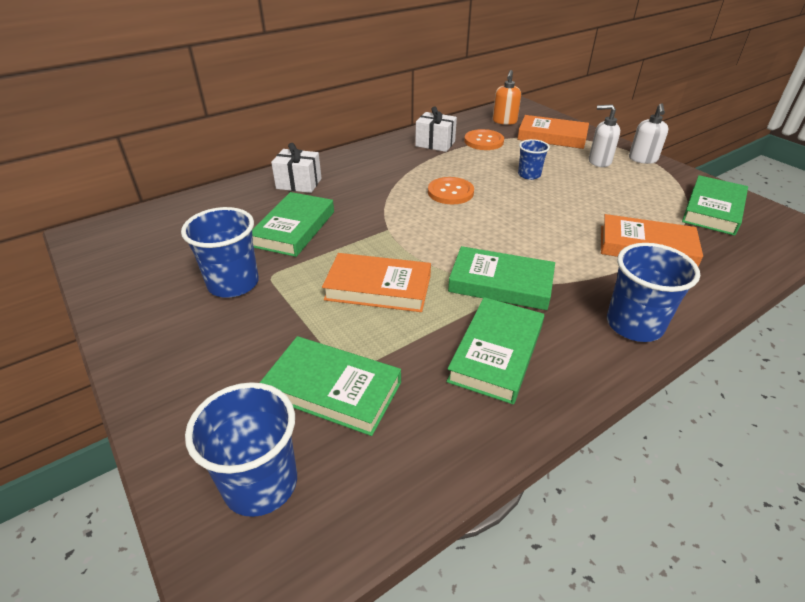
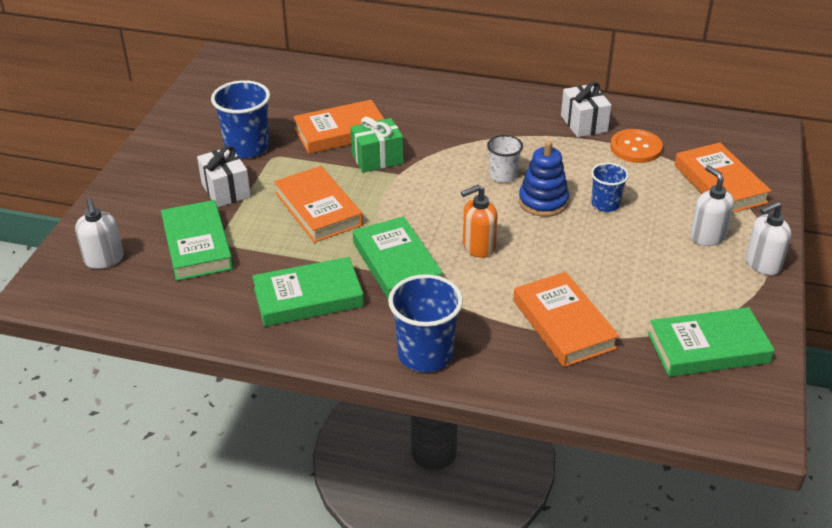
camera: 50 degrees right, 0 degrees up
(260, 483) = (104, 260): blue cup -> white soap dispenser
(294, 229) = (341, 132): green book -> orange book
(299, 183) = (405, 96): white gift -> white gift (226, 190)
(354, 229) = (377, 159): none -> green gift
(450, 192) = (503, 176): orange button -> white cup
(499, 192) = (543, 202): none -> blue stacking toy
(504, 121) = (706, 139): orange soap dispenser -> orange soap dispenser (478, 247)

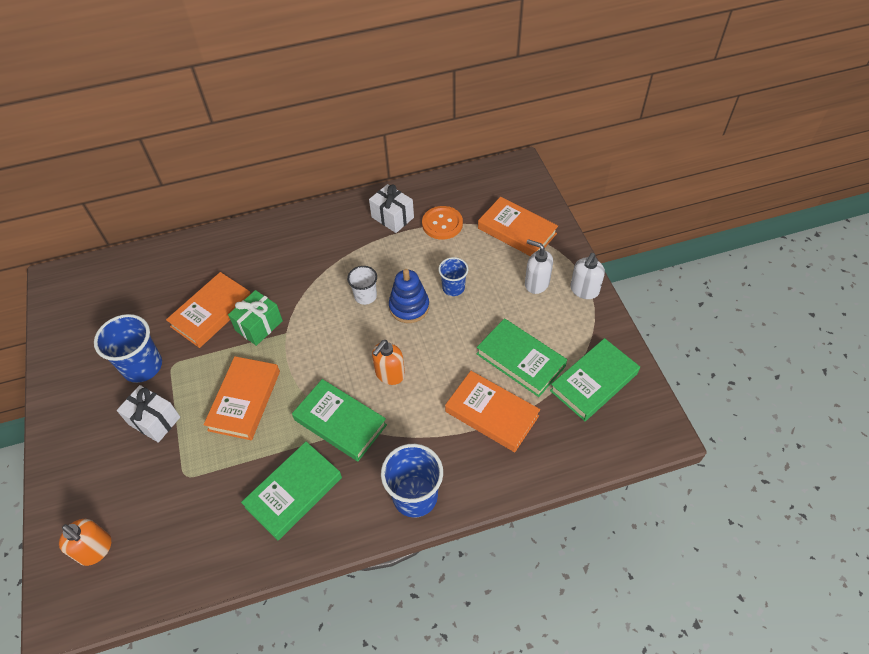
camera: 30 degrees left, 15 degrees up
(104, 260) = (96, 549): white soap dispenser -> orange soap dispenser
(197, 245) = (168, 490): green book -> green book (520, 360)
(318, 209) = (244, 400): orange book -> orange book turned 75 degrees clockwise

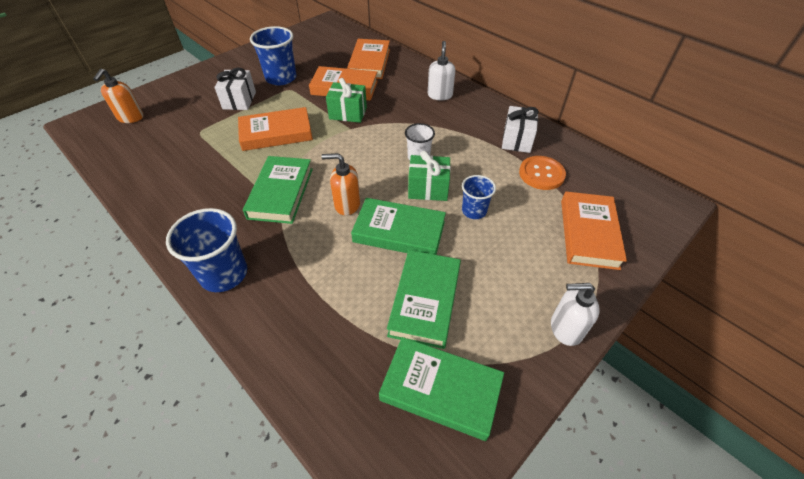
camera: 60 degrees right, 5 degrees down
(294, 492) = (203, 192): green book -> green book (399, 232)
(409, 307) = (428, 189): blue stacking toy -> green gift
(491, 414) = (343, 300): orange book -> orange book (369, 63)
(536, 283) = (536, 277): white soap dispenser -> white soap dispenser (440, 95)

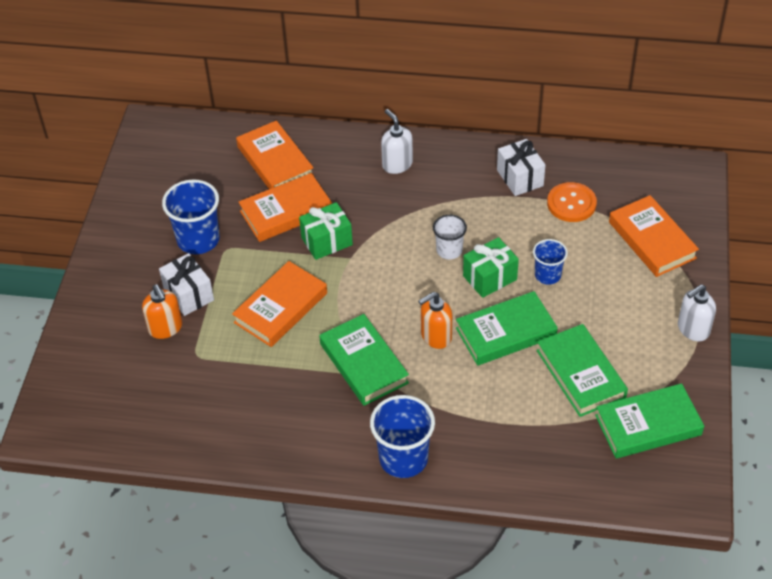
camera: 35 degrees left, 0 degrees up
(130, 117) = (92, 387): orange soap dispenser -> orange soap dispenser (165, 328)

